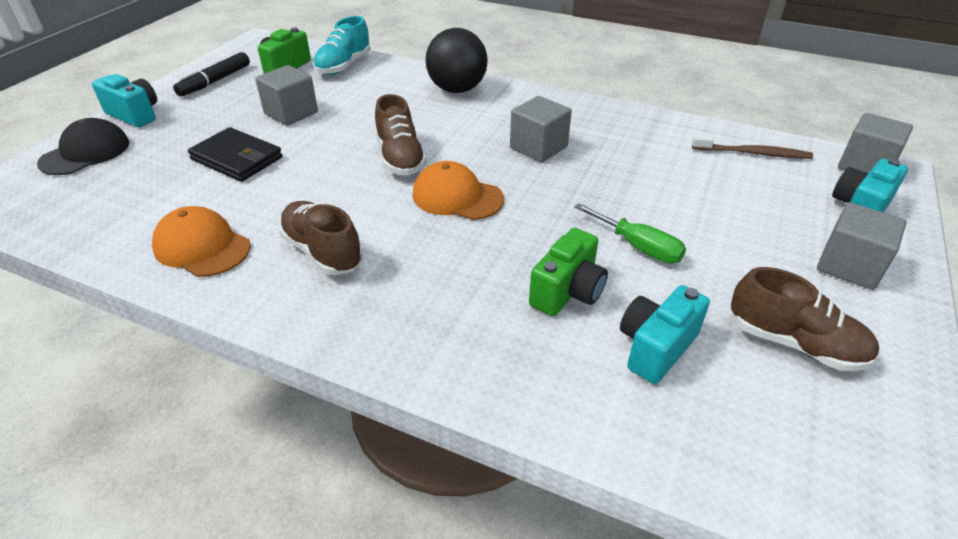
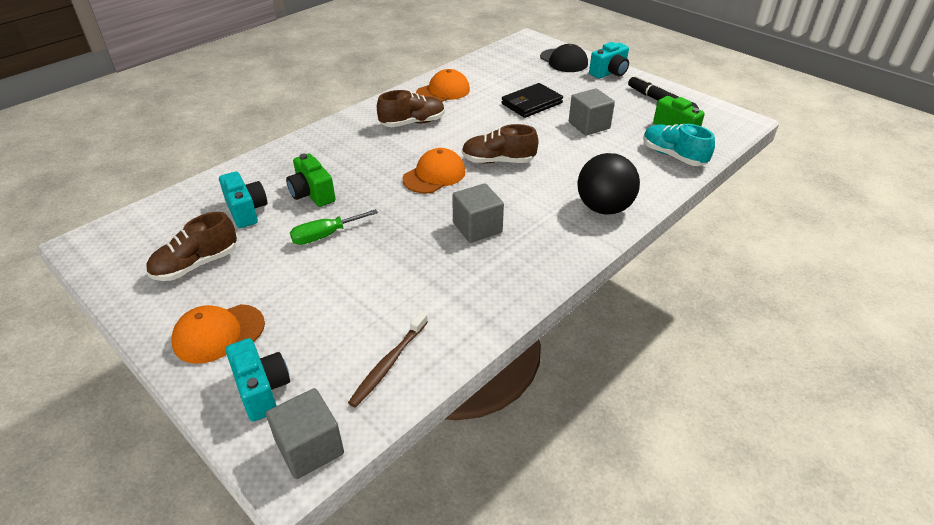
camera: 110 degrees right, 0 degrees up
(849, 266) = (218, 333): grey cube -> orange cap

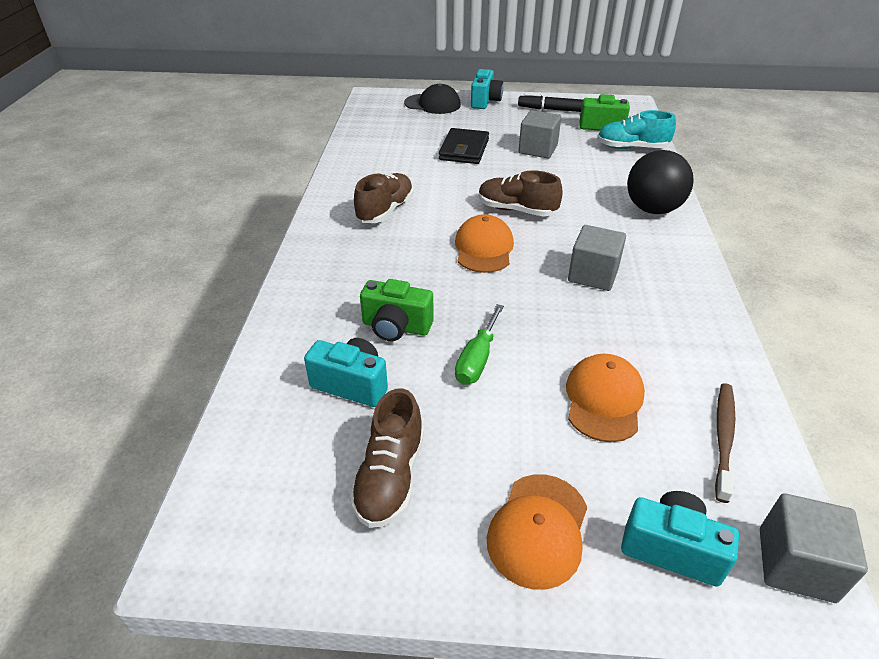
camera: 40 degrees left, 0 degrees up
(388, 364) = (723, 437): brown toothbrush -> brown toothbrush turned 150 degrees counterclockwise
(443, 91) = (367, 170): orange cap -> orange cap (604, 400)
(498, 161) = (516, 210): brown shoe -> brown shoe turned 60 degrees clockwise

